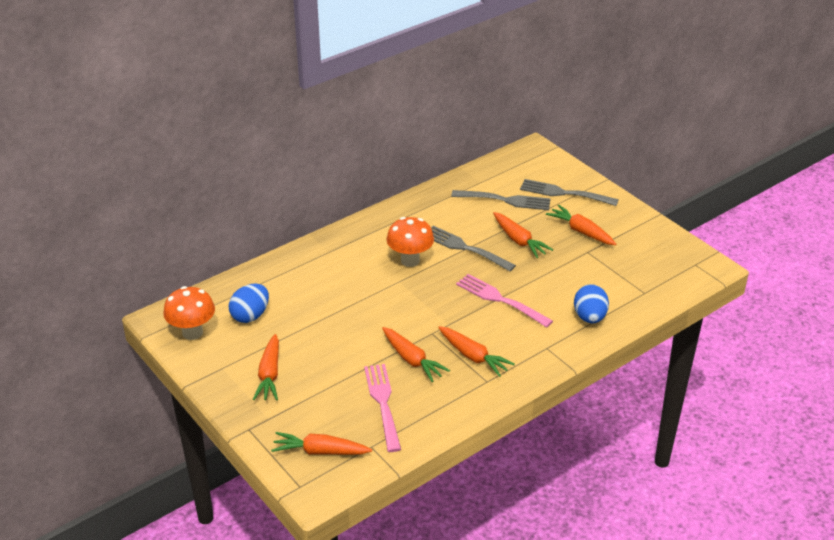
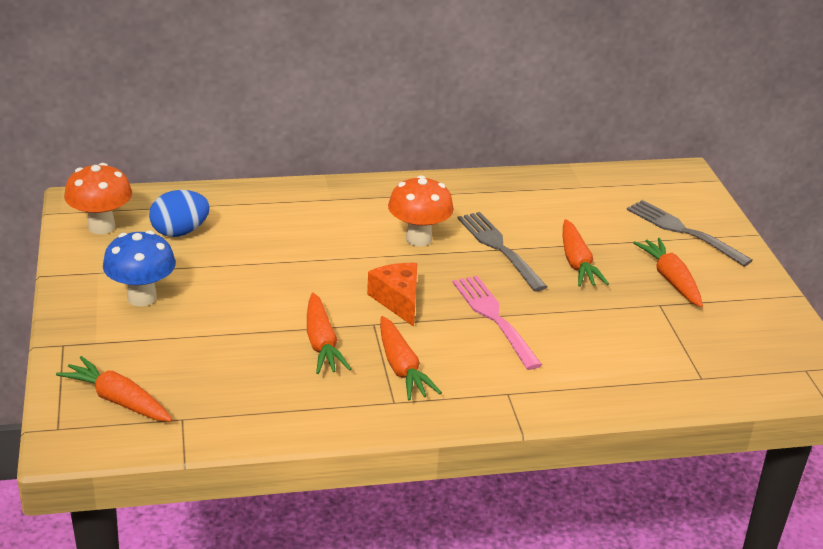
camera: 25 degrees right, 5 degrees down
(269, 374) = (142, 298): orange carrot -> blue mushroom
(383, 404) = (241, 378): pink fork -> none
(433, 310) = (398, 300): none -> orange cheese
(504, 200) = (596, 214): grey fork -> none
(589, 317) = (598, 379): blue egg -> none

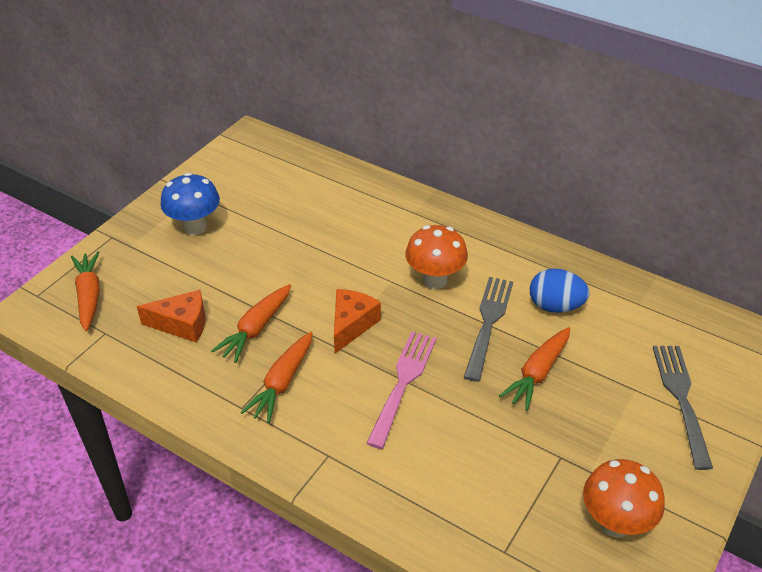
camera: 45 degrees right, 10 degrees up
(101, 227) = (238, 160): orange mushroom -> orange mushroom (615, 523)
(180, 232) = (279, 188): blue egg -> blue egg (555, 306)
(249, 374) = (182, 324): none -> orange cheese
(670, 280) = (603, 439): orange carrot -> none

